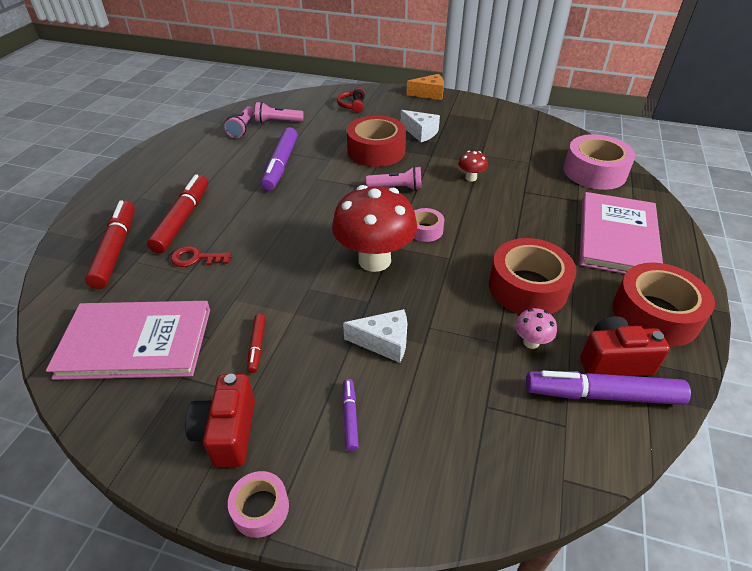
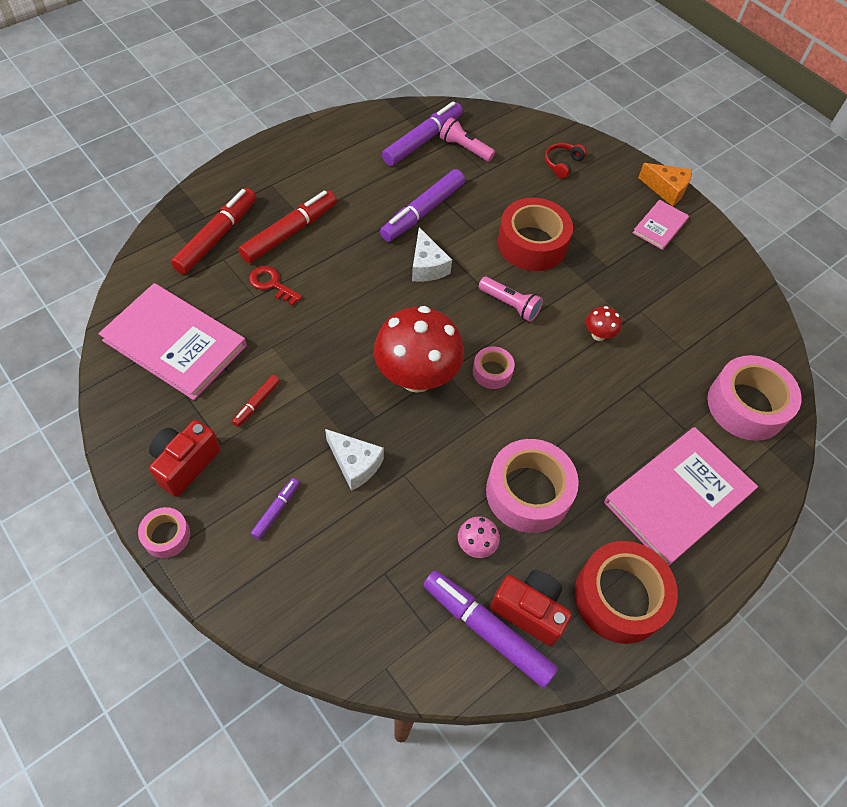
camera: 30 degrees right, 15 degrees up
(242, 128) = (423, 140): pink flashlight -> purple marker
(420, 132) = (602, 243): white cheese -> white cheese (427, 266)
(445, 111) = (660, 226): none -> pink book
(527, 287) = (528, 492): red tape -> pink tape

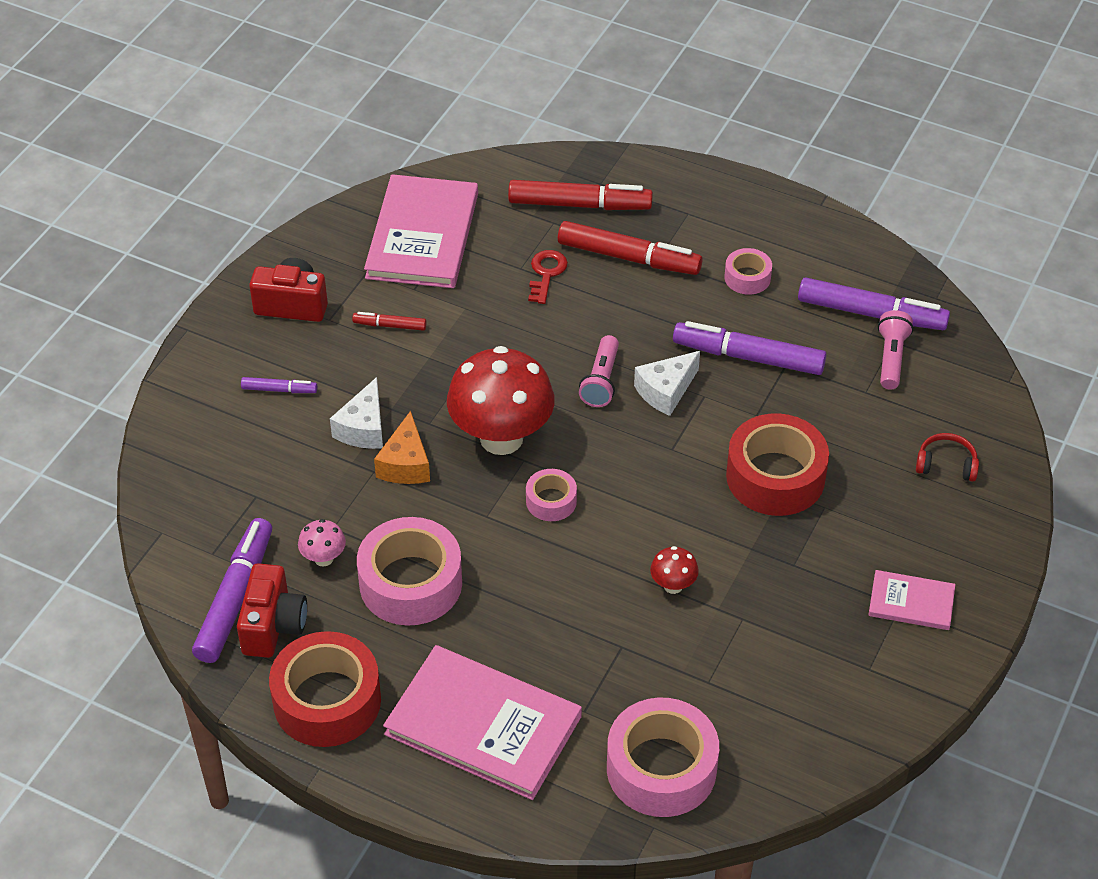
camera: 70 degrees right, 10 degrees down
(166, 535) = (213, 325): pink tape -> pink tape (747, 277)
(510, 305) = (660, 486): pink flashlight -> pink flashlight (601, 381)
(666, 189) = (990, 592): orange cheese -> orange cheese (405, 464)

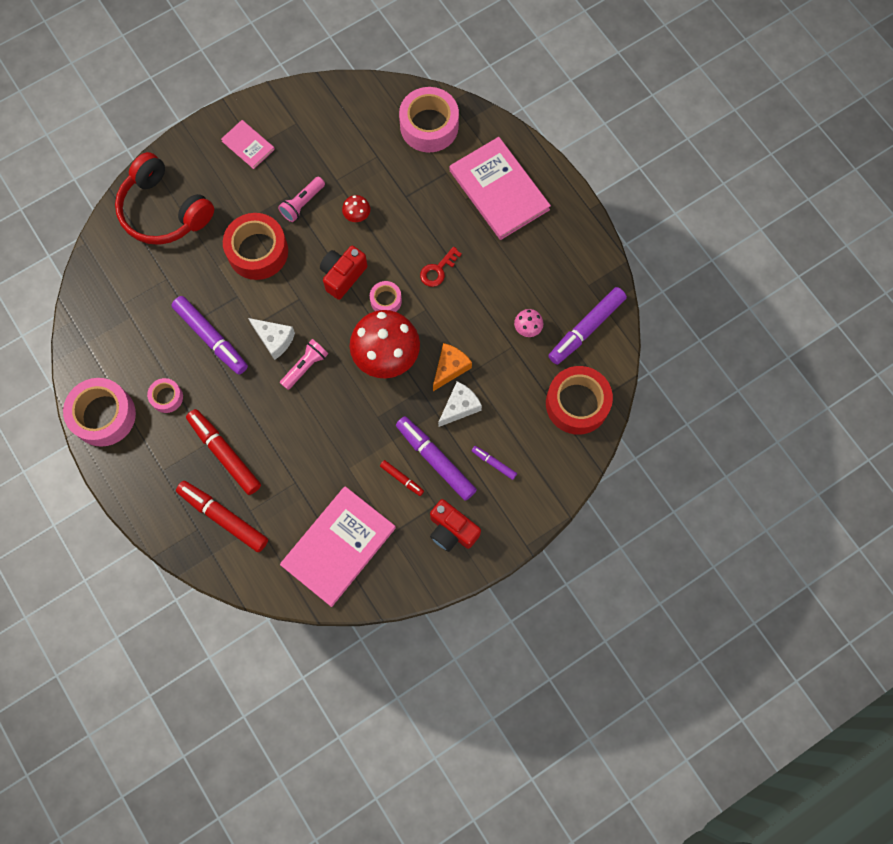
camera: 150 degrees left, 25 degrees up
(273, 626) = (574, 300): red camera -> red camera (343, 276)
(327, 701) = (568, 243): red tape -> red tape (577, 404)
(410, 583) = (490, 289): pink tape -> pink tape (104, 415)
(546, 273) = (282, 469): red key -> red key (438, 270)
(666, 391) = (274, 339): white cheese -> white cheese turned 45 degrees clockwise
(871, 314) = (118, 330): purple marker -> purple marker (435, 460)
(891, 358) = (134, 293): pink flashlight -> pink flashlight (302, 203)
(946, 464) = (164, 211): red headphones -> red headphones, size x2.41

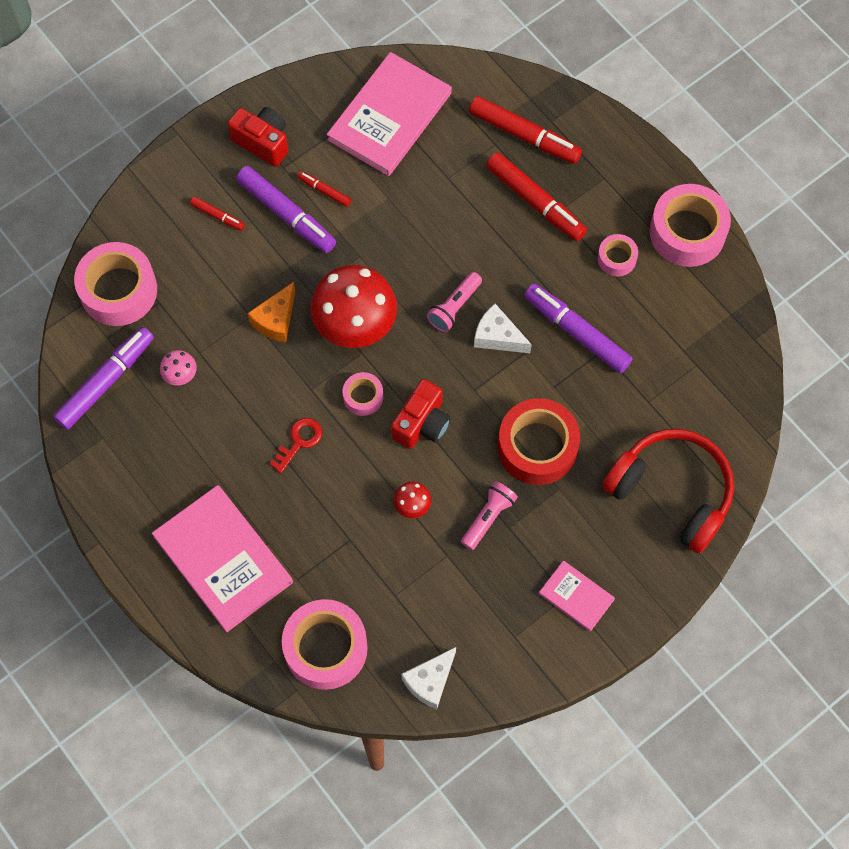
camera: 175 degrees right, 5 degrees down
(459, 407) = (261, 275): white cheese -> white cheese (430, 681)
(494, 463) = (217, 216): purple marker -> red marker
(577, 404) = (118, 290): red tape -> pink tape

